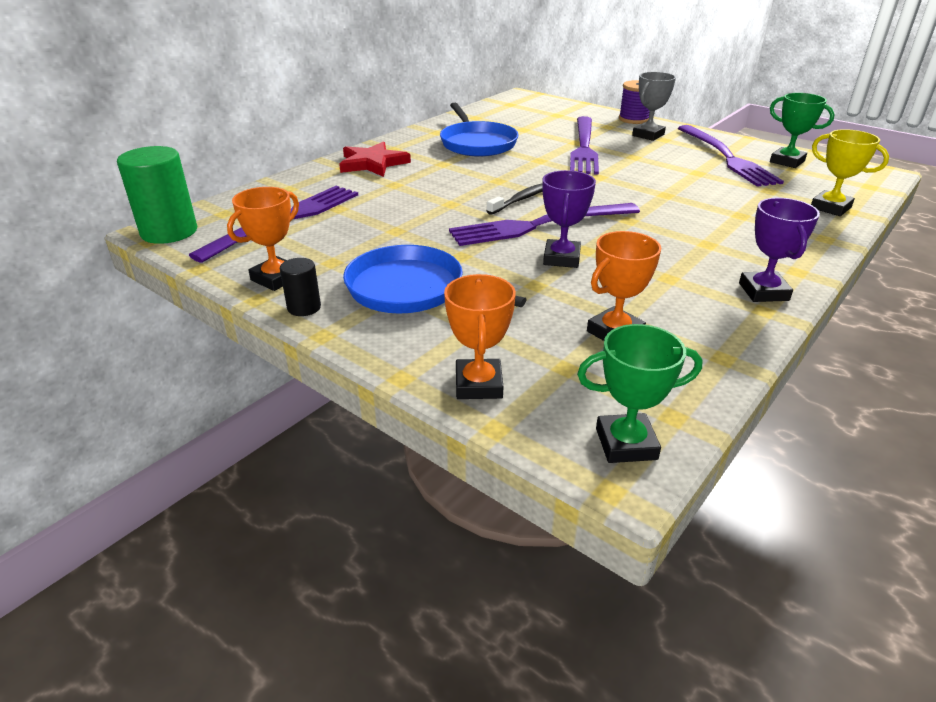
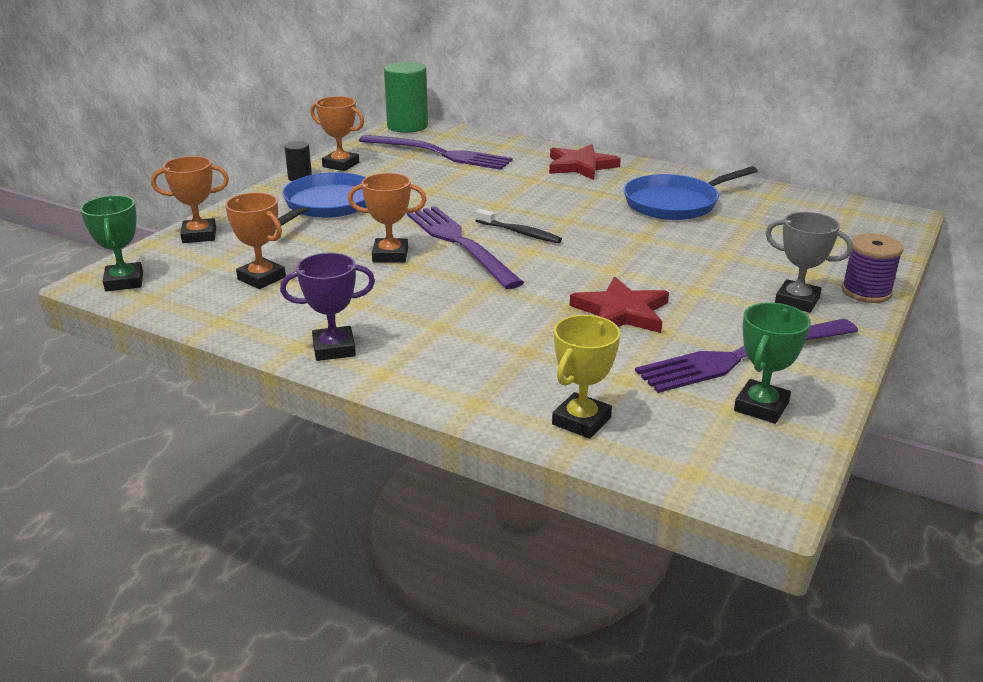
camera: 80 degrees right, 5 degrees down
(561, 258) = (390, 255): purple trophy -> orange trophy
(583, 147) = (707, 259): purple fork -> none
(671, 180) = (621, 312): none -> red star

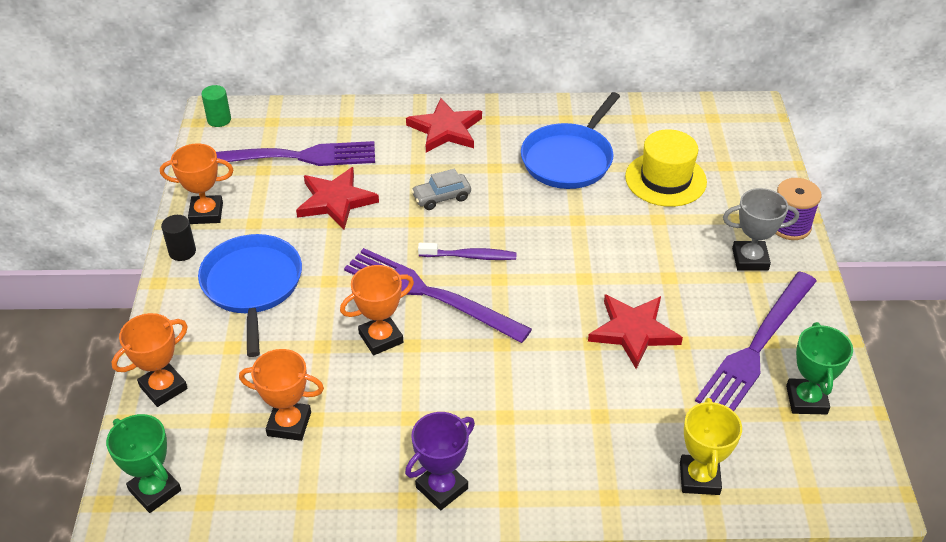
camera: 30 degrees left, 15 degrees up
(407, 126) = (219, 120): green cylinder -> green cylinder, size x0.51
(445, 180) = (335, 201): none -> red star
(520, 233) = (470, 256): black toothbrush -> purple toothbrush
(534, 198) = (441, 197): none -> grey car
(759, 234) = (665, 179): none -> yellow hat

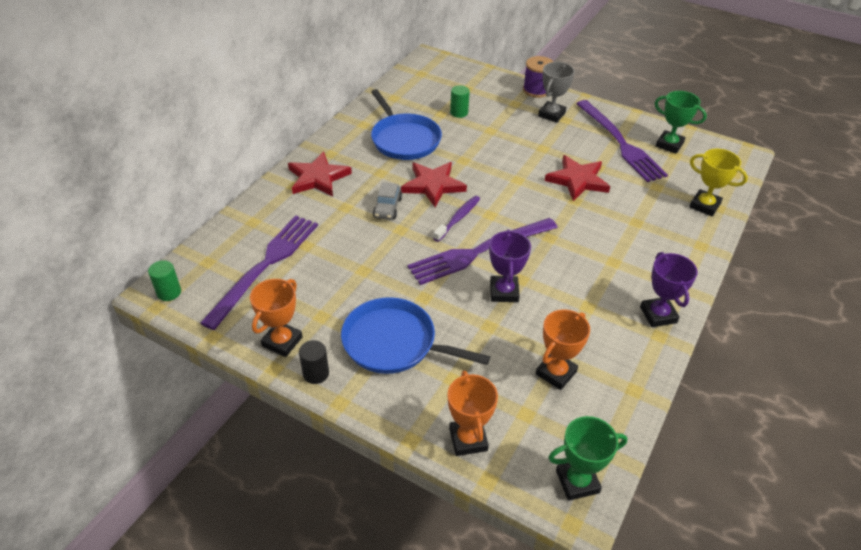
camera: 60 degrees left, 0 degrees up
(335, 201) = (340, 261): red star -> red star (433, 185)
(381, 338) = (504, 292): orange trophy -> purple trophy
(665, 179) = (459, 112): yellow hat -> green cylinder

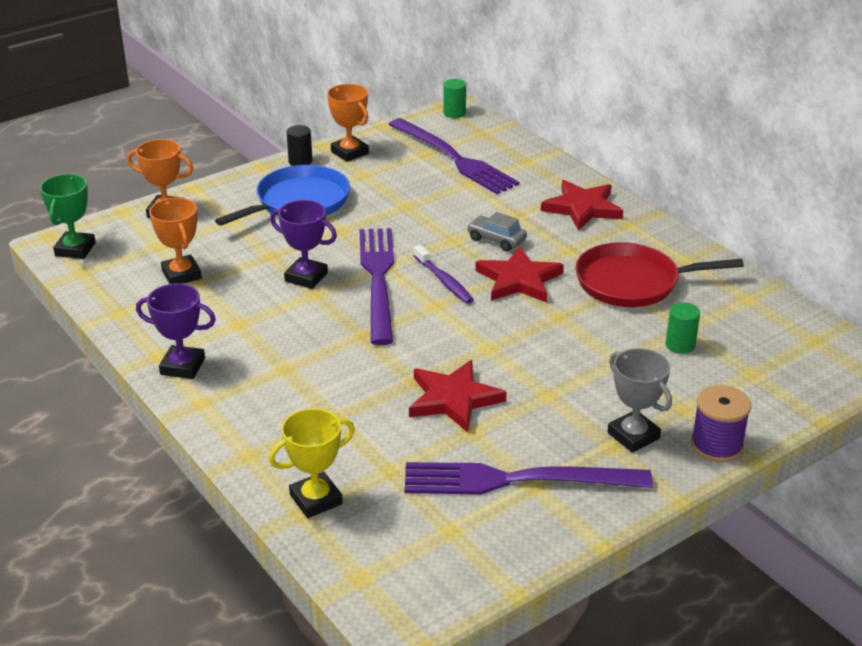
camera: 115 degrees right, 10 degrees down
(404, 139) = (633, 282): blue pan -> red pan
(669, 145) = (479, 536): green trophy -> none

